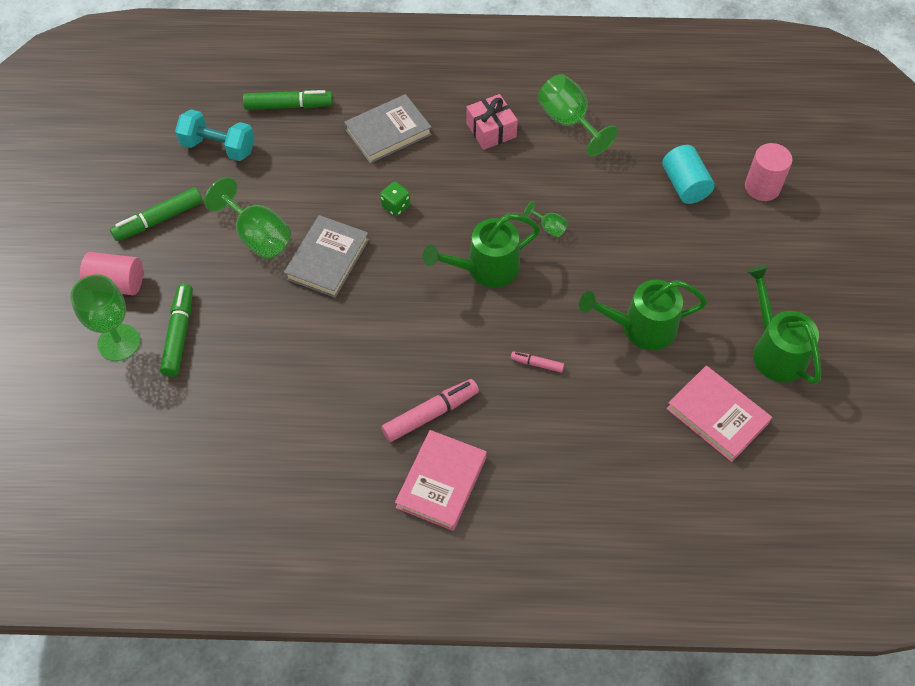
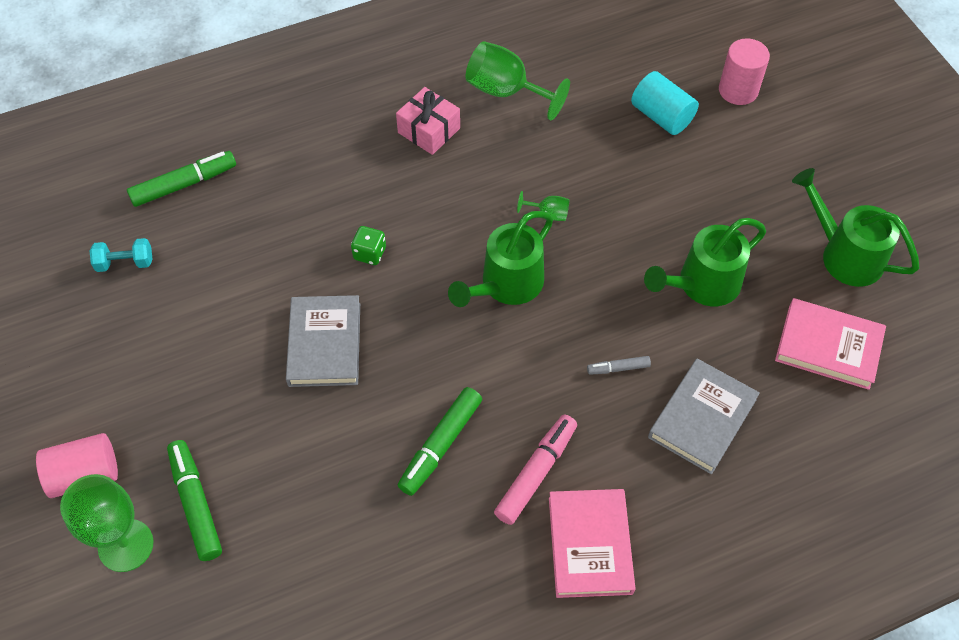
camera: 25 degrees left, 0 degrees up
(159, 220) = (97, 376): green marker -> green marker (440, 445)
(218, 147) = (125, 263): turquoise dumbbell -> turquoise dumbbell, size x0.62
(257, 236) = (228, 349): green goblet -> none
(388, 132) = (316, 173): grey book -> grey book (702, 418)
(537, 364) = (618, 368): pink marker -> grey marker

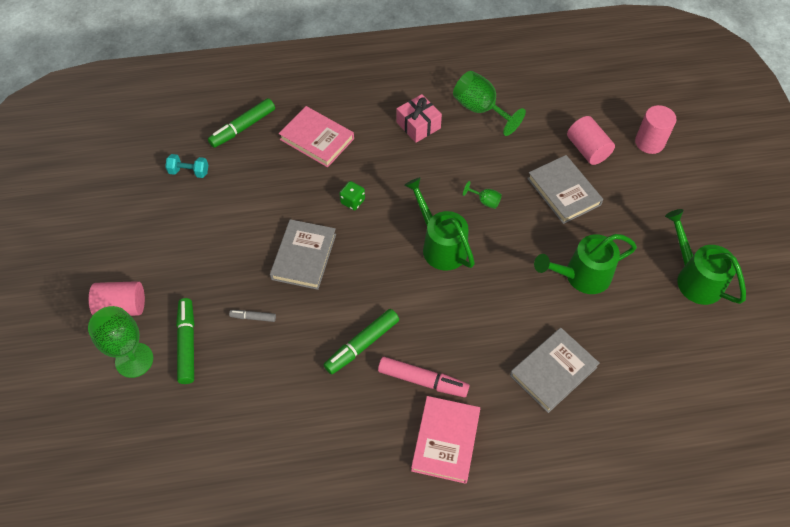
camera: 15 degrees right, 0 degrees up
(184, 184) = (243, 128): green marker -> green marker turned 150 degrees clockwise
(506, 286) = (440, 245): green watering can -> green watering can turned 90 degrees clockwise
(536, 473) = (423, 380): pink marker -> pink marker turned 60 degrees clockwise
(618, 368) = (502, 321): grey marker -> grey marker (253, 317)
(647, 178) = (563, 191): none -> grey book
(661, 116) = (587, 149): turquoise cylinder -> pink cylinder
(828, 347) = (662, 342): pink book -> pink book (317, 139)

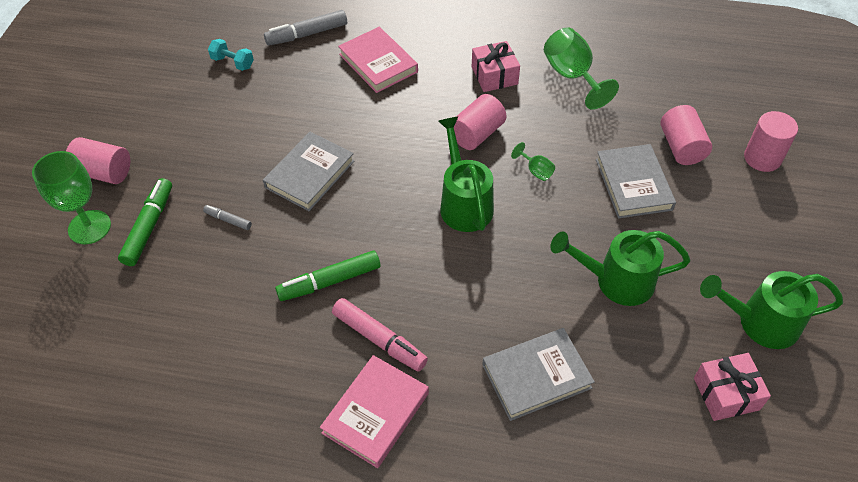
camera: 20 degrees right, 5 degrees down
(243, 128) = (307, 34): green marker -> grey marker
(352, 201) = (387, 133): green dice -> none
(425, 182) = (477, 134): none -> pink cylinder
(691, 340) = (726, 393): none -> pink gift
(694, 278) = (759, 322): green watering can -> green watering can turned 75 degrees counterclockwise

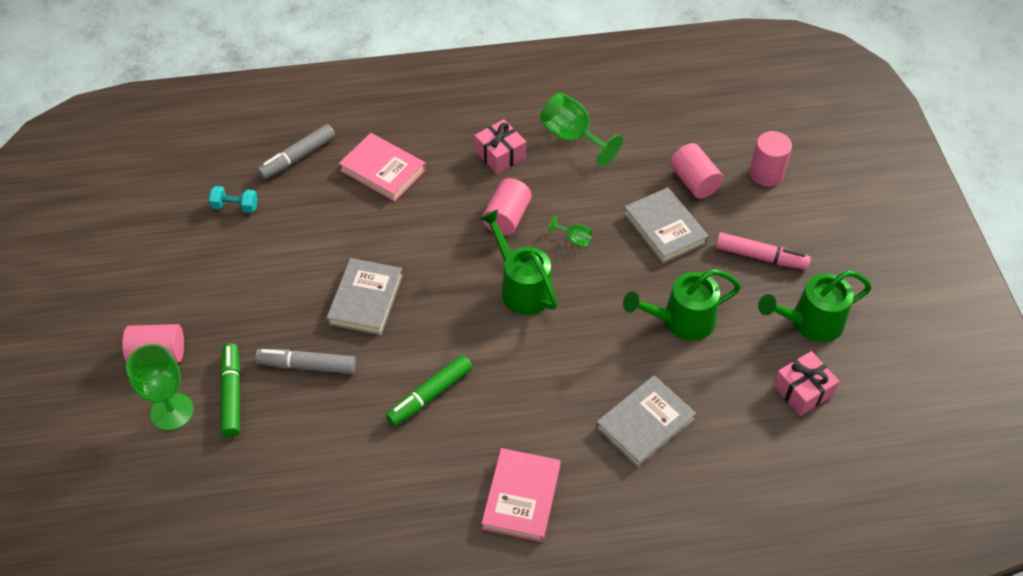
camera: 20 degrees left, 0 degrees up
(228, 220) = (307, 366): grey marker -> grey marker, size x1.90
(379, 339) = (497, 433): pink marker -> pink marker (760, 257)

